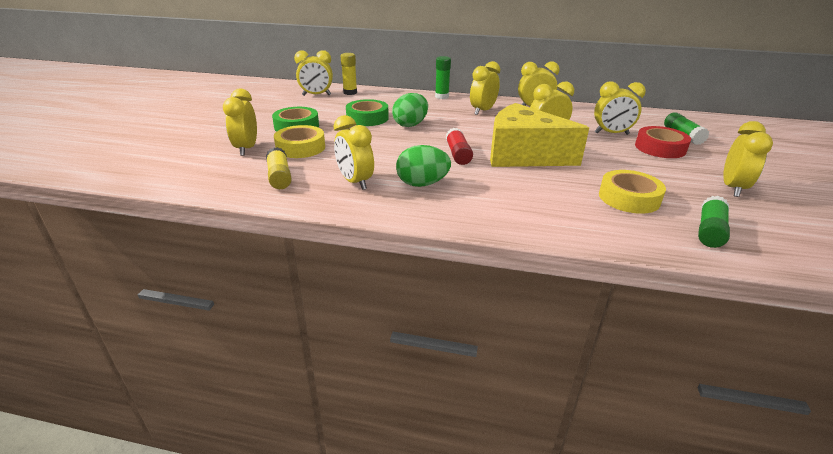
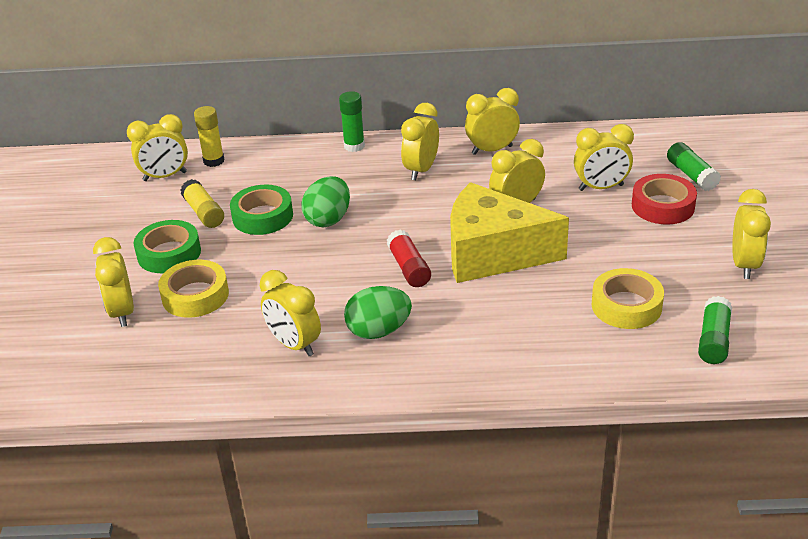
camera: 10 degrees left, 5 degrees up
(279, 177) = (194, 355): yellow glue stick -> yellow glue stick (204, 213)

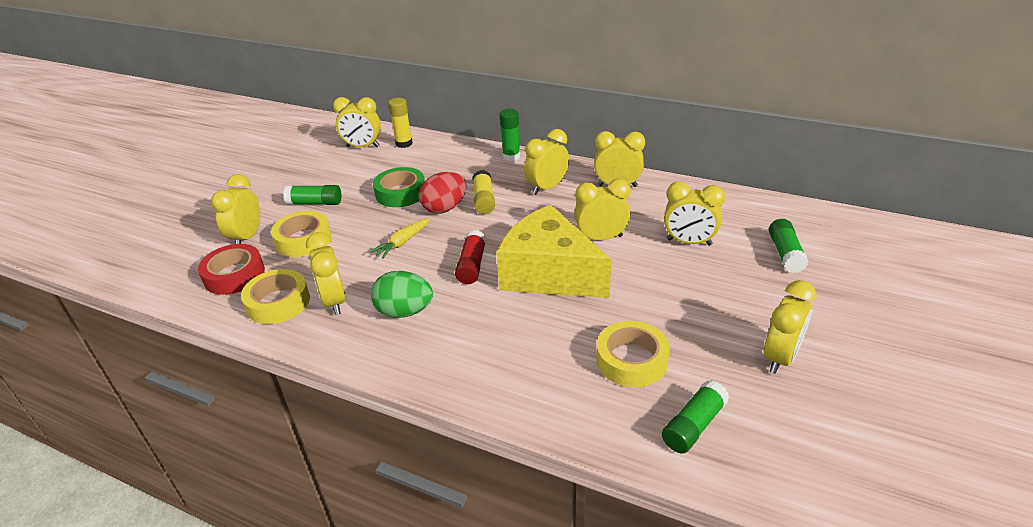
camera: 25 degrees right, 0 degrees up
(169, 253) = (315, 203): green tape -> green glue stick
(204, 213) = (364, 179): yellow glue stick -> yellow glue stick (484, 200)
(231, 365) = (278, 302): none -> yellow tape
(313, 267) = (402, 243): none -> yellow carrot
(328, 219) = (445, 208): green egg -> red egg
(663, 206) = (736, 275): red tape -> red tape (234, 275)

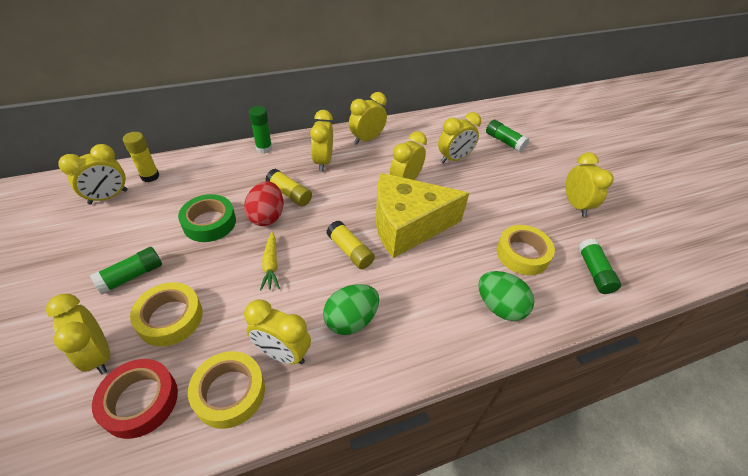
camera: 50 degrees left, 10 degrees up
(472, 265) = (350, 251): red glue stick -> yellow glue stick
(538, 383) = (499, 307): none -> green egg

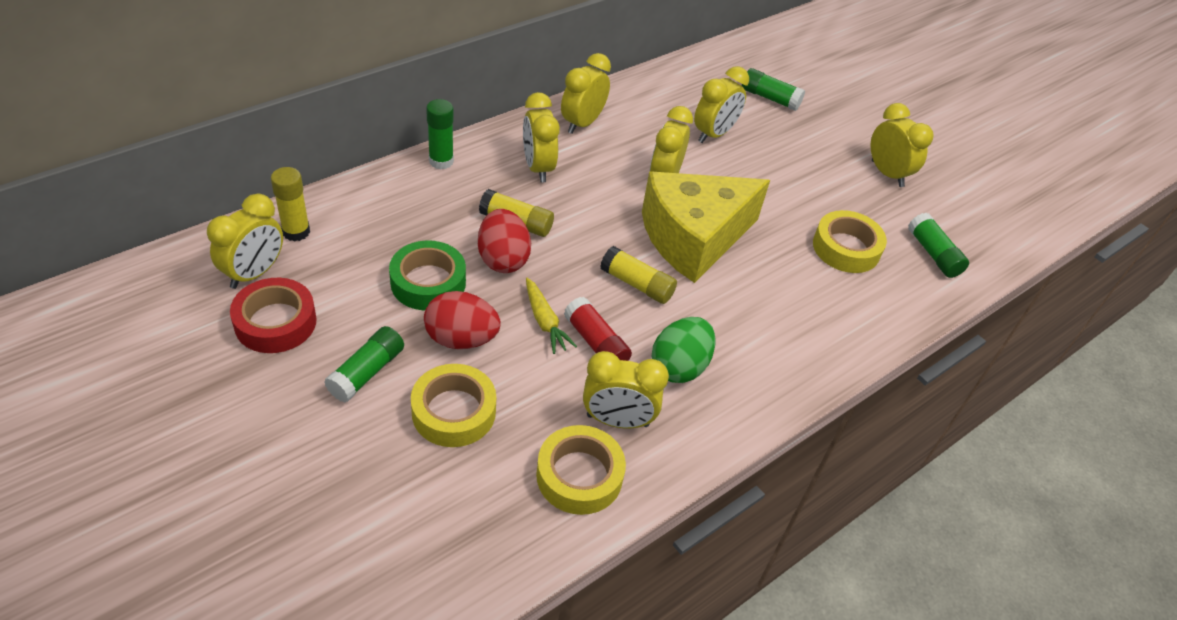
camera: 20 degrees left, 0 degrees up
(98, 355) = (390, 473): yellow clock -> none
(140, 401) = (478, 509): red tape -> red tape (275, 322)
(207, 266) = (461, 339): none -> red egg
(298, 288) = (596, 343): none -> red glue stick
(499, 307) = (842, 316): green egg -> none

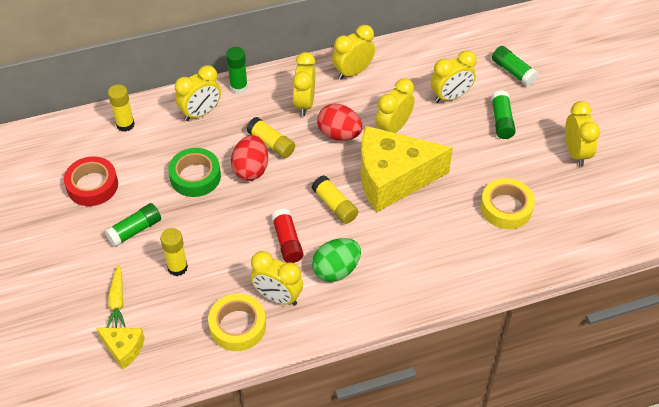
camera: 25 degrees right, 5 degrees up
(254, 273) = (90, 149): yellow clock -> yellow clock (201, 113)
(418, 554) = (124, 349): none -> yellow cheese
(454, 412) = (177, 267): yellow tape -> yellow glue stick
(461, 339) = (201, 220): red egg -> red egg (339, 134)
(545, 322) = (260, 219): yellow carrot -> yellow carrot (117, 301)
(933, 254) = (574, 226): green glue stick -> green glue stick (501, 121)

